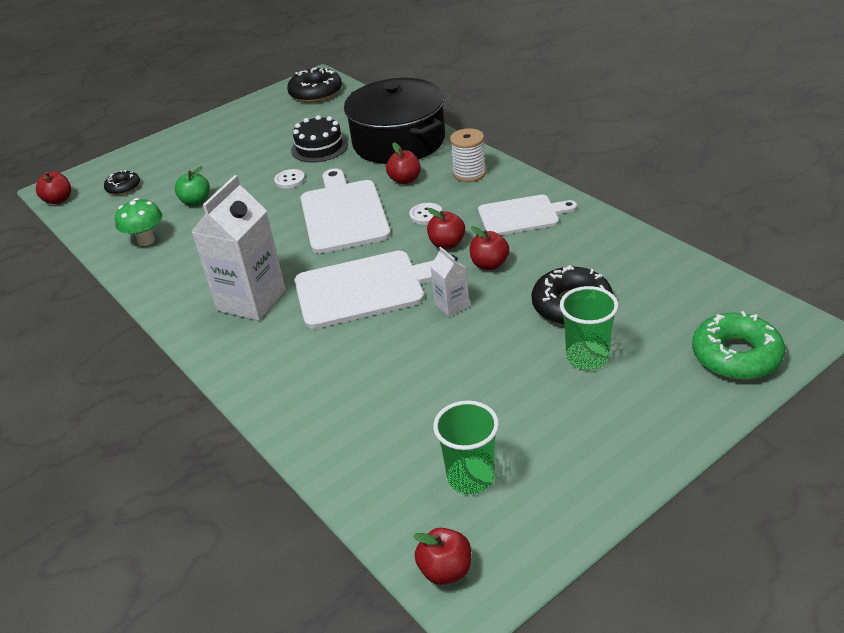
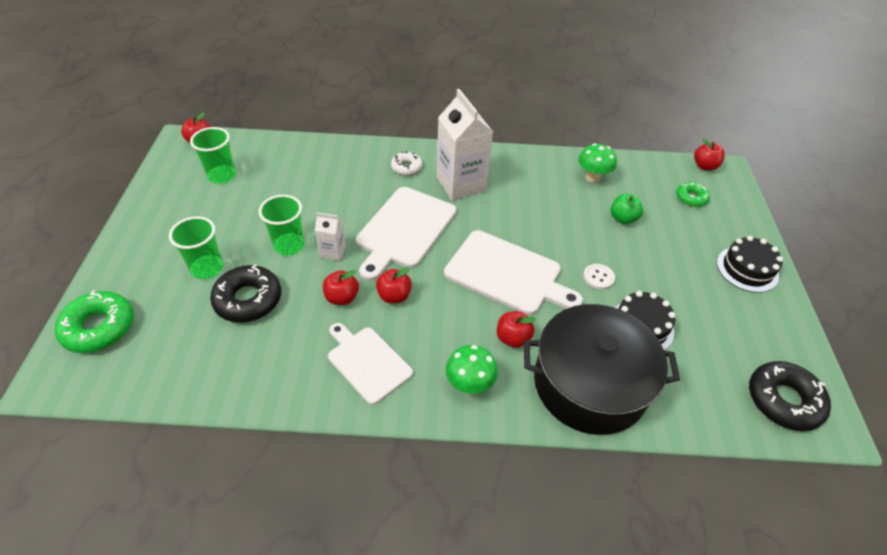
camera: 125 degrees right, 10 degrees up
(123, 187) = (691, 198): black donut -> green donut
(198, 138) = (747, 269): none -> black cake
(266, 351) = (406, 167): none -> white donut
(426, 215) = (445, 312): white button -> none
(469, 173) = (469, 384): white spool -> green mushroom
(485, 334) = (289, 245): none -> green cup
(521, 215) = (367, 362): white cutting board -> white cutting board turned 105 degrees clockwise

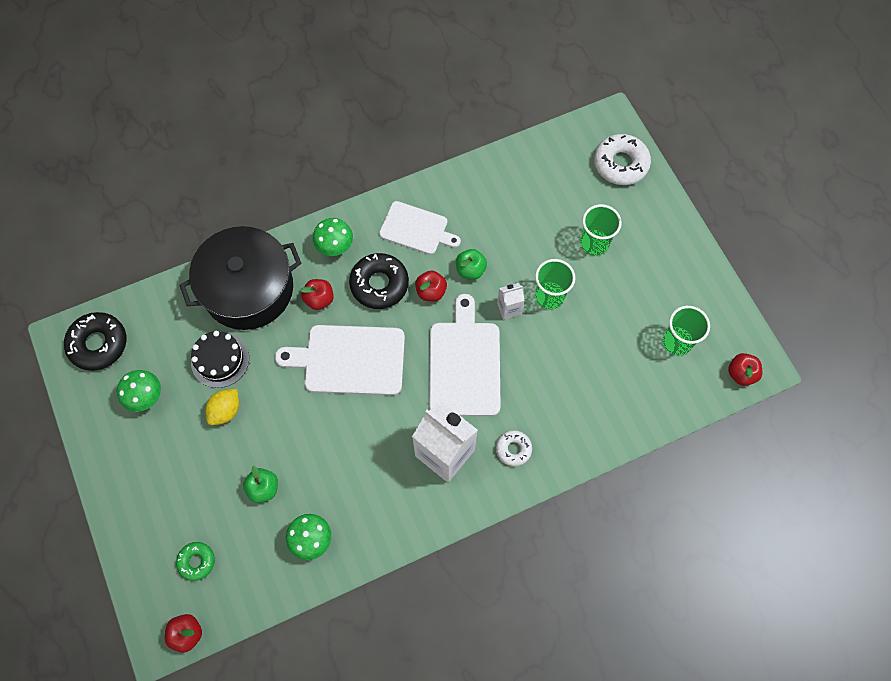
camera: 155 degrees right, 20 degrees up
(99, 327) = (620, 164): green donut -> white donut
(248, 299) = (539, 233): black donut -> black donut (379, 284)
(342, 297) = (470, 270): red apple -> green apple
(598, 277) = (268, 396): white button -> none
(644, 282) = (226, 411): none -> yellow lemon
(727, 325) = (146, 397): none -> green mushroom
(747, 269) = (130, 477): black cake -> none

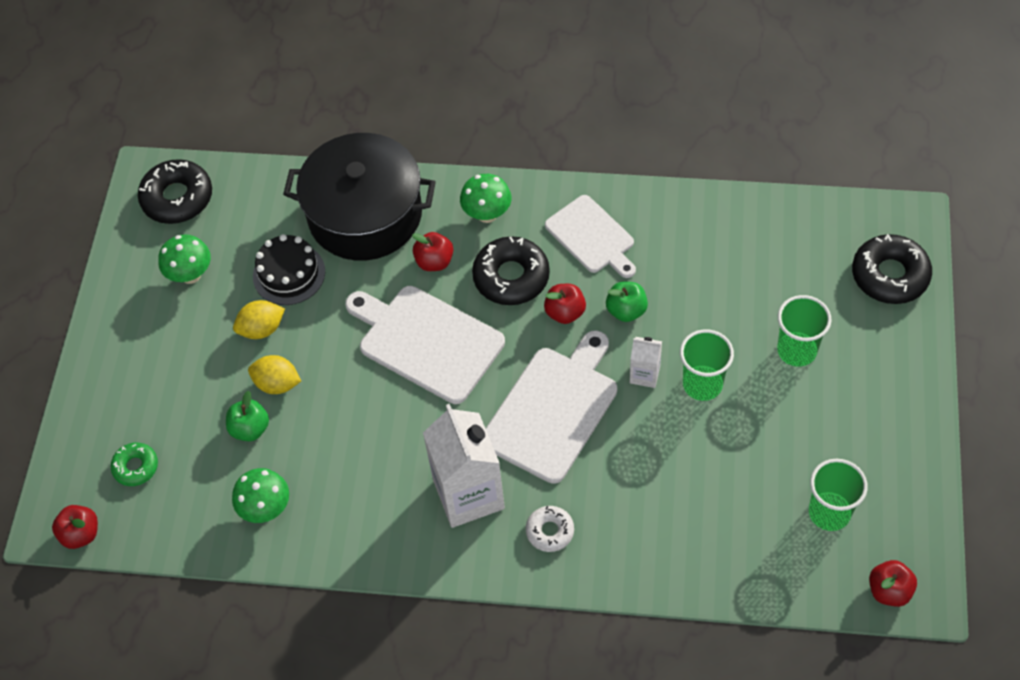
camera: 35 degrees right, 10 degrees down
(262, 445) = (277, 384): none -> yellow lemon
(620, 164) = (890, 275): white donut -> black donut

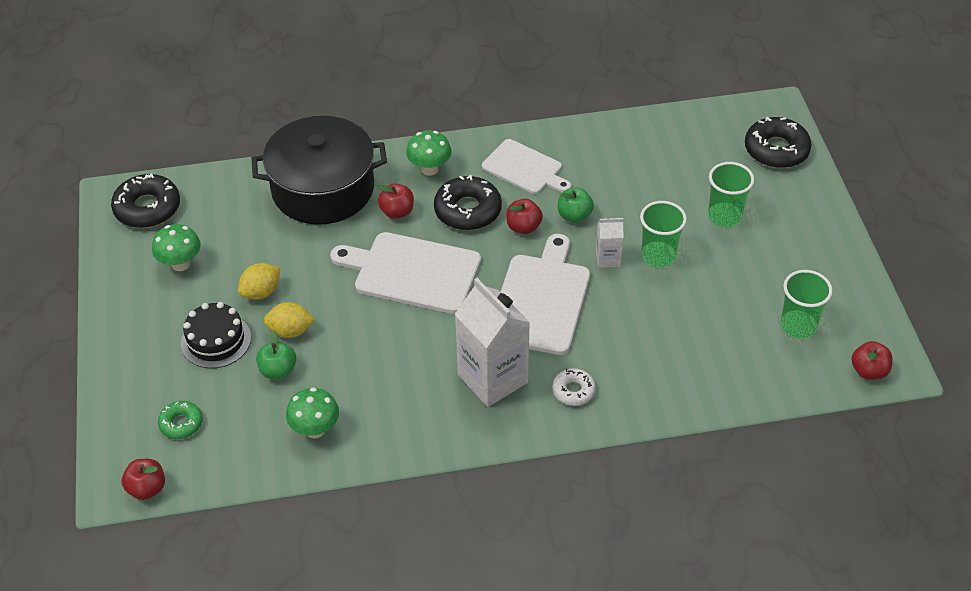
camera: 20 degrees left, 10 degrees down
(289, 274) = (271, 246): black cake -> black cake (216, 340)

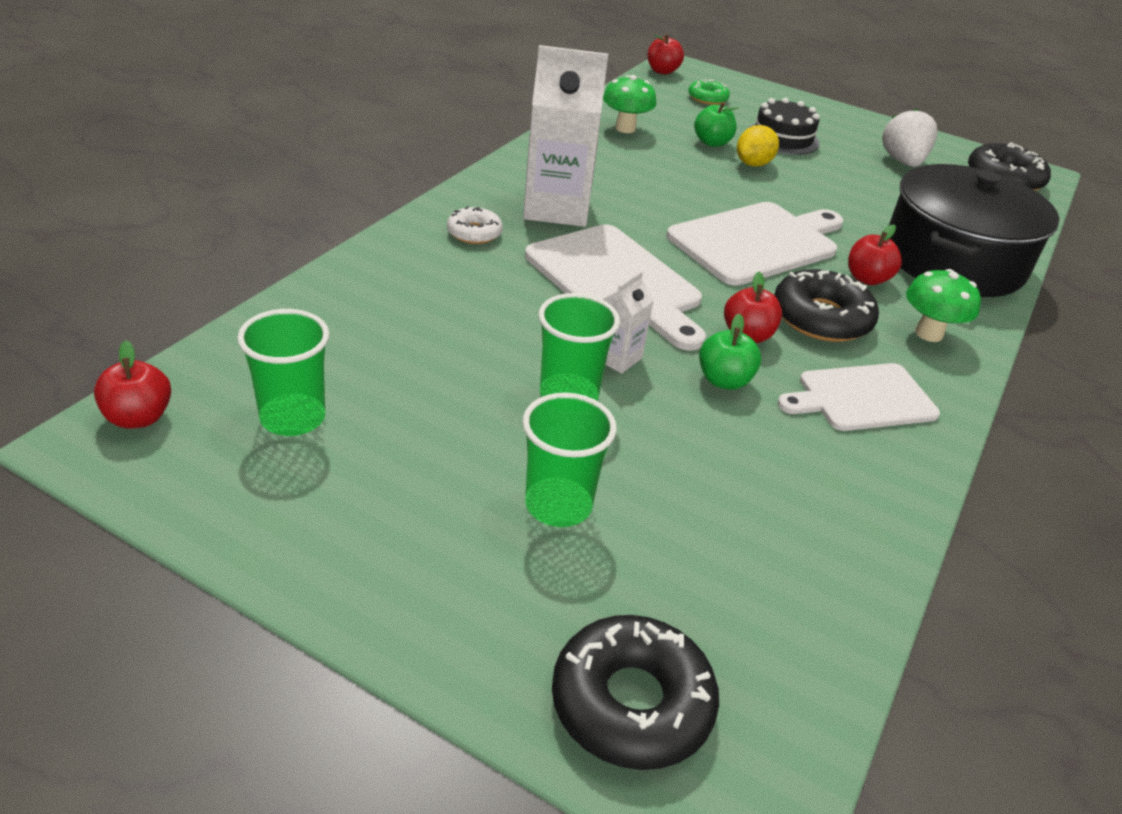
camera: 125 degrees right, 10 degrees down
(180, 264) = (902, 162): green mushroom -> white strawberry
(261, 292) = (821, 174): yellow lemon -> none

